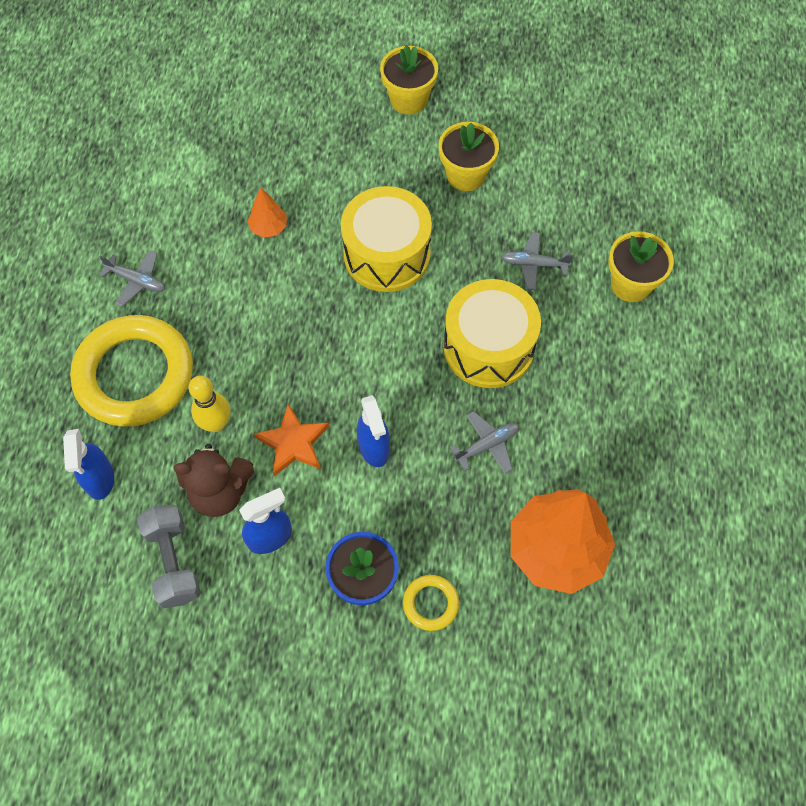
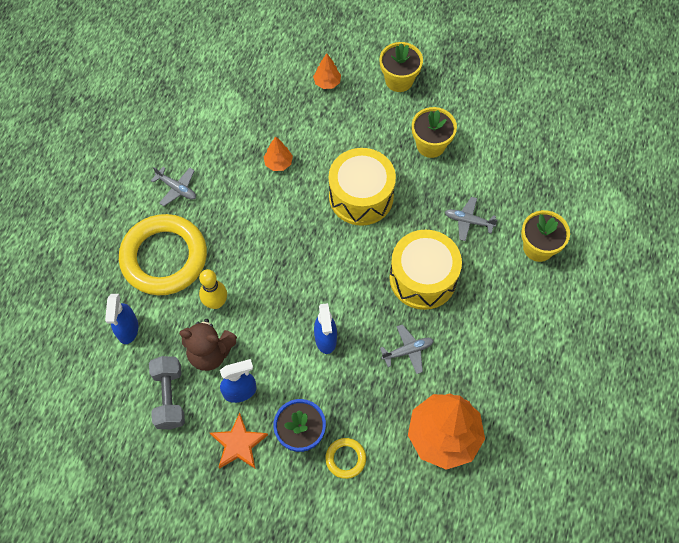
camera: 10 degrees right, 0 degrees up
(293, 443) = (268, 326): orange star -> orange star (238, 444)
(315, 115) = (327, 82): none -> orange tree

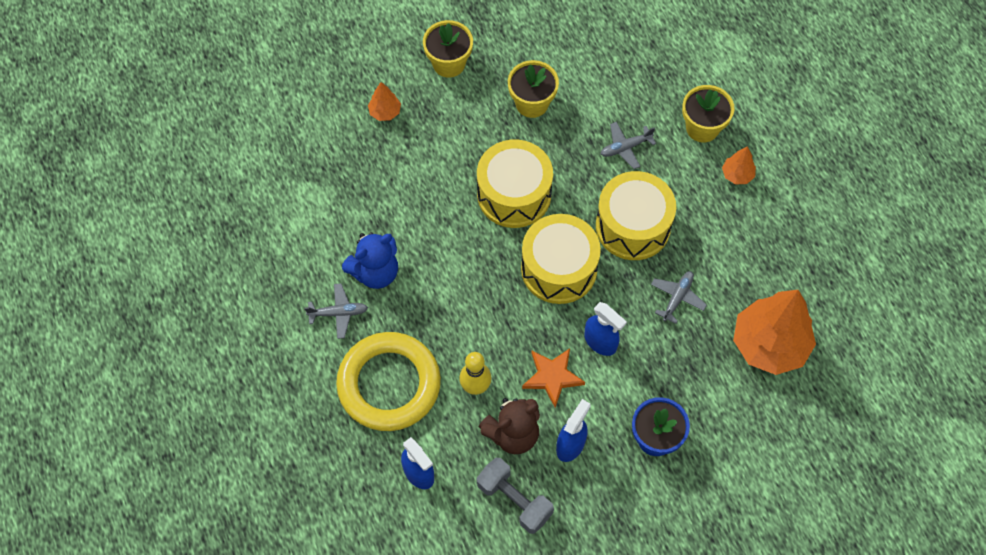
camera: 40 degrees left, 0 degrees up
(224, 180) = (375, 272): none -> blue teddy bear
(238, 444) = (612, 489): orange star -> orange star (552, 377)
(278, 163) = (411, 219): orange tree -> orange tree (737, 175)
(344, 268) = (559, 269): none -> yellow drum
(345, 459) = (710, 427): yellow ring -> none

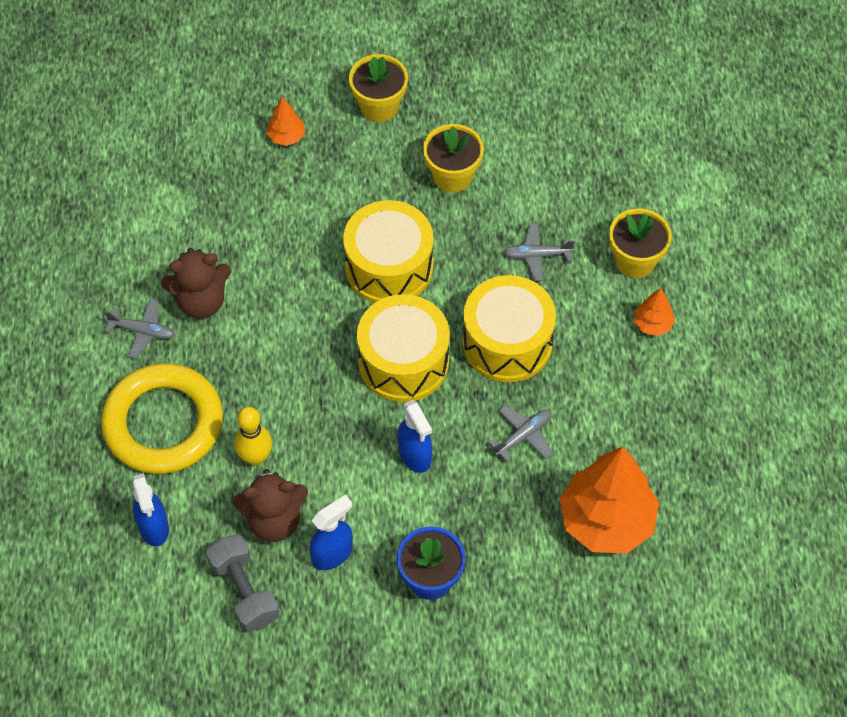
camera: 20 degrees right, 5 degrees down
(375, 272) = (201, 301): blue teddy bear -> brown teddy bear
(552, 377) = (344, 474): orange star -> none

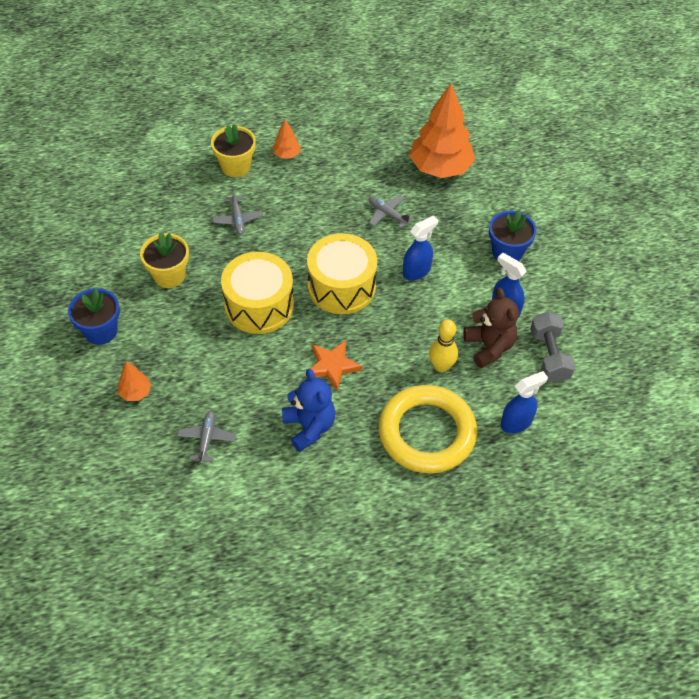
camera: 100 degrees left, 5 degrees down
(143, 331) = (345, 464): grey plane -> grey plane (207, 439)
(201, 301) = (309, 427): brown teddy bear -> blue teddy bear
(244, 591) = (549, 356): grey dumbbell -> grey dumbbell turned 60 degrees counterclockwise
(281, 335) = (332, 366): none -> orange star
(379, 106) = (101, 331): yellow flower pot -> blue flower pot
(507, 342) = (314, 229): yellow drum -> none

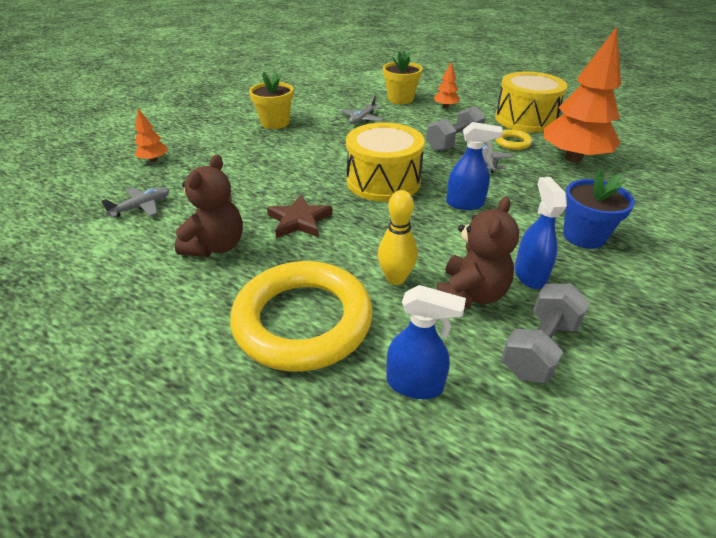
camera: 45 degrees right, 15 degrees down
(101, 331) = (193, 126): blue flower pot -> none
(259, 305) = (305, 161): yellow drum -> yellow drum (525, 119)
(309, 427) = (216, 246): blue teddy bear -> brown teddy bear
(332, 366) = (299, 220): orange star -> brown star
(343, 204) = (454, 143): none -> grey dumbbell
(384, 175) = (512, 142): none -> yellow ring

